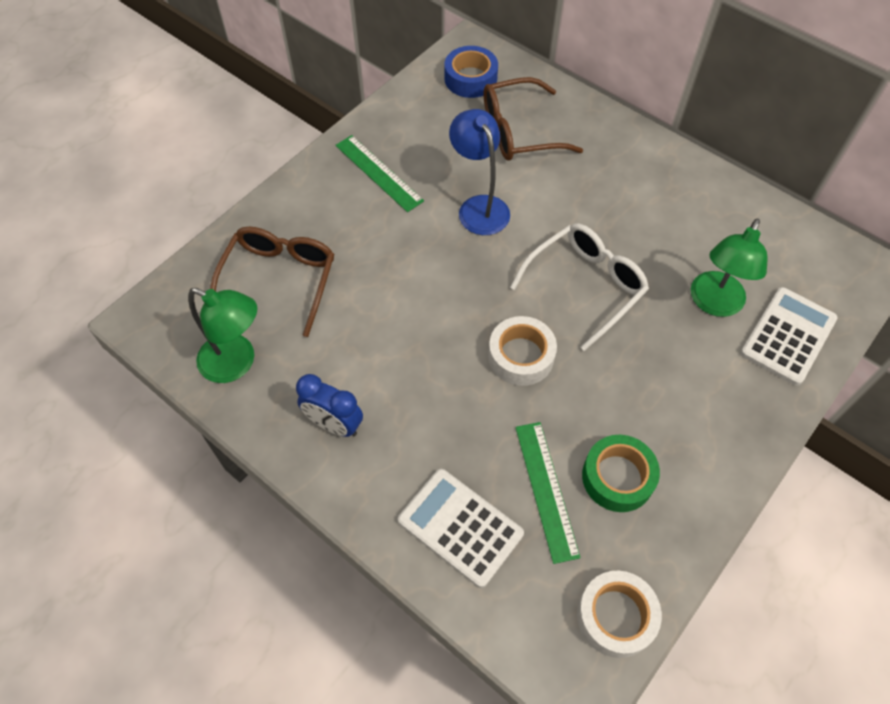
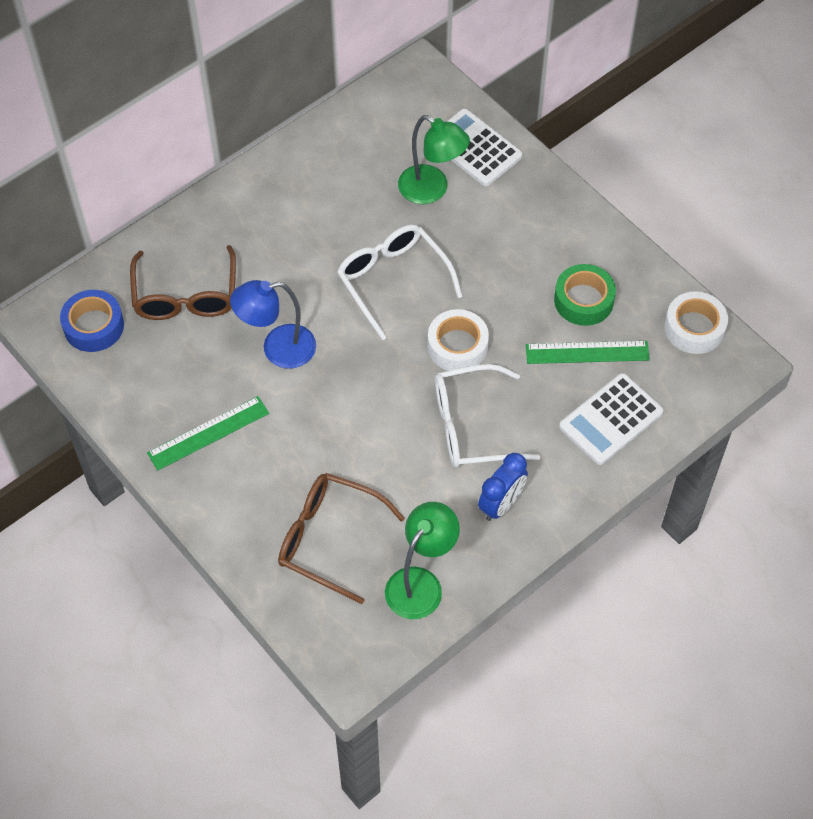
camera: 80 degrees left, 0 degrees up
(424, 383) = (471, 426): none -> white glasses

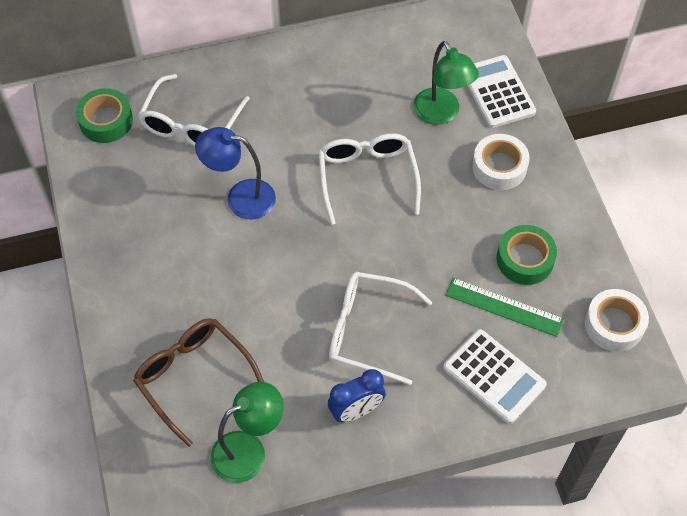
camera: 25 degrees right, 0 degrees up
(93, 326) = (106, 121): blue tape -> green tape
(185, 296) = (191, 125): brown glasses -> white glasses
(208, 433) = (146, 245): green ruler -> none
(457, 346) = (392, 255): white tape -> white tape (499, 167)
(611, 420) = (494, 376): white calculator -> white calculator turned 120 degrees counterclockwise

